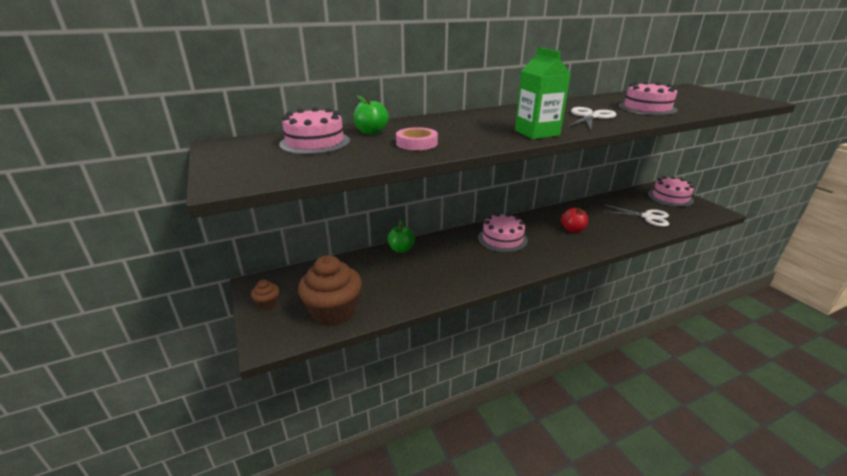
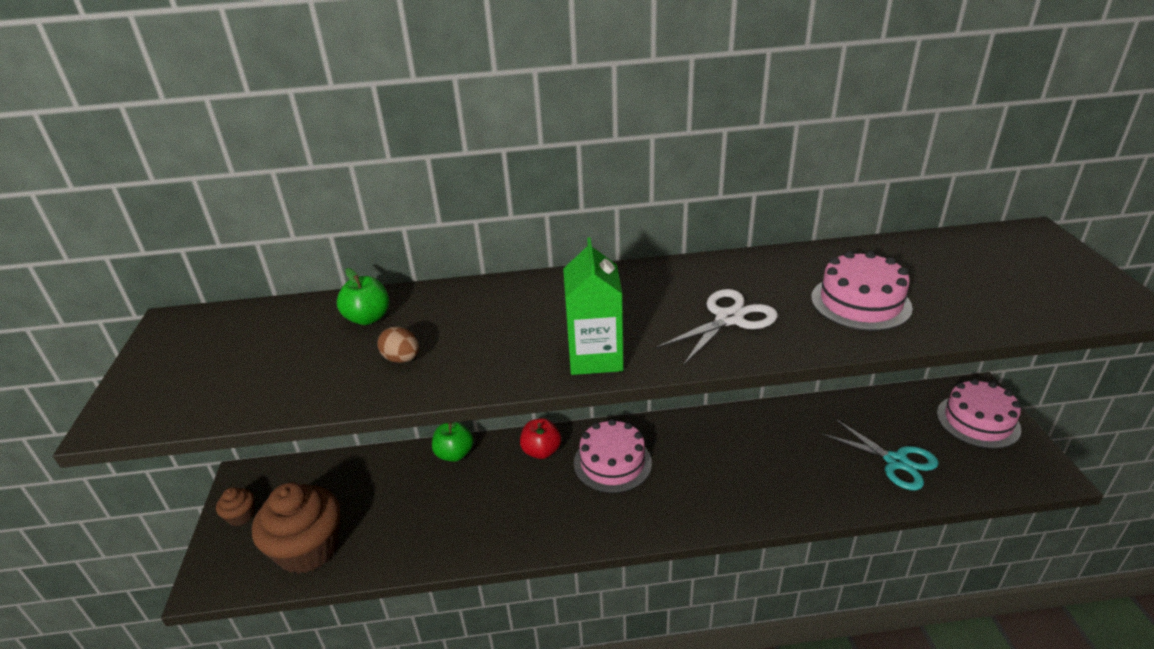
camera: 20 degrees right, 5 degrees up
(315, 142) = (280, 335): pink cake -> none
(416, 143) = (402, 359): pink tape -> brown egg
(572, 229) = (739, 465): red apple -> red apple (541, 451)
(647, 217) = (896, 461): white scissors -> turquoise scissors

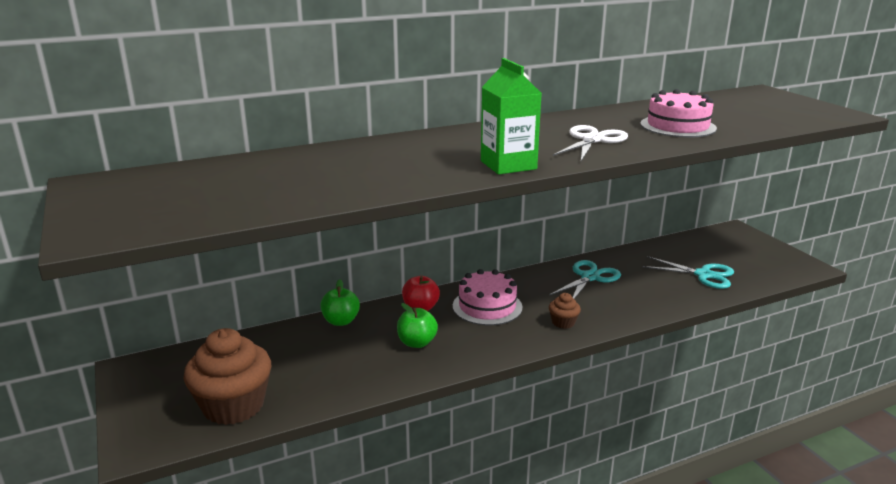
camera: 20 degrees left, 10 degrees down
(241, 516) = (144, 395): brown cupcake -> brown cupcake (563, 322)
(368, 318) = (289, 164): green apple -> green apple (417, 343)
(402, 359) = (344, 180): brown egg -> none
(750, 439) = (590, 277): none -> turquoise scissors
(978, 421) = (745, 246): pink cake -> none

